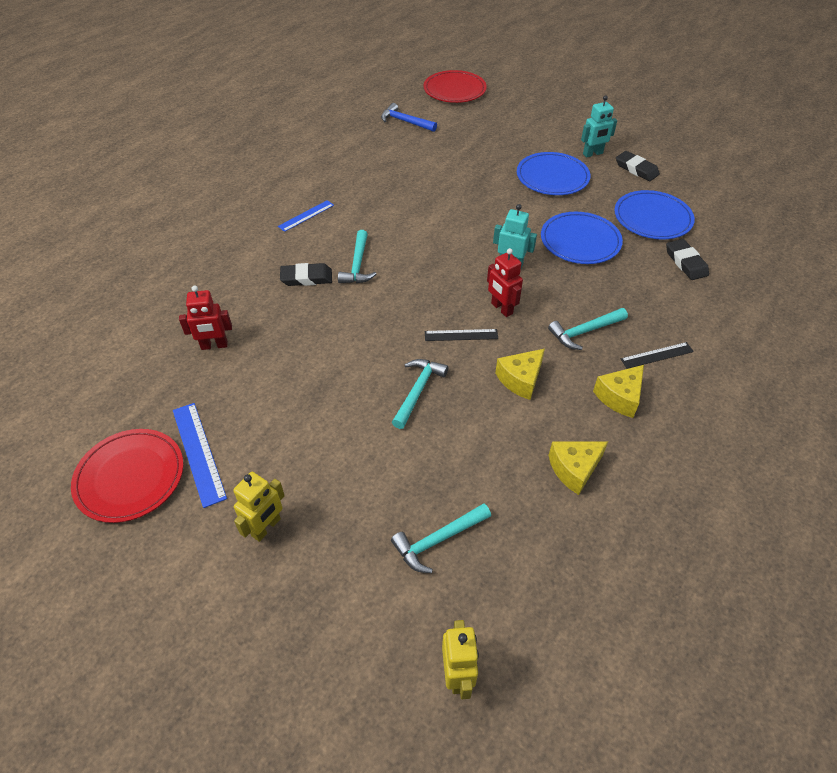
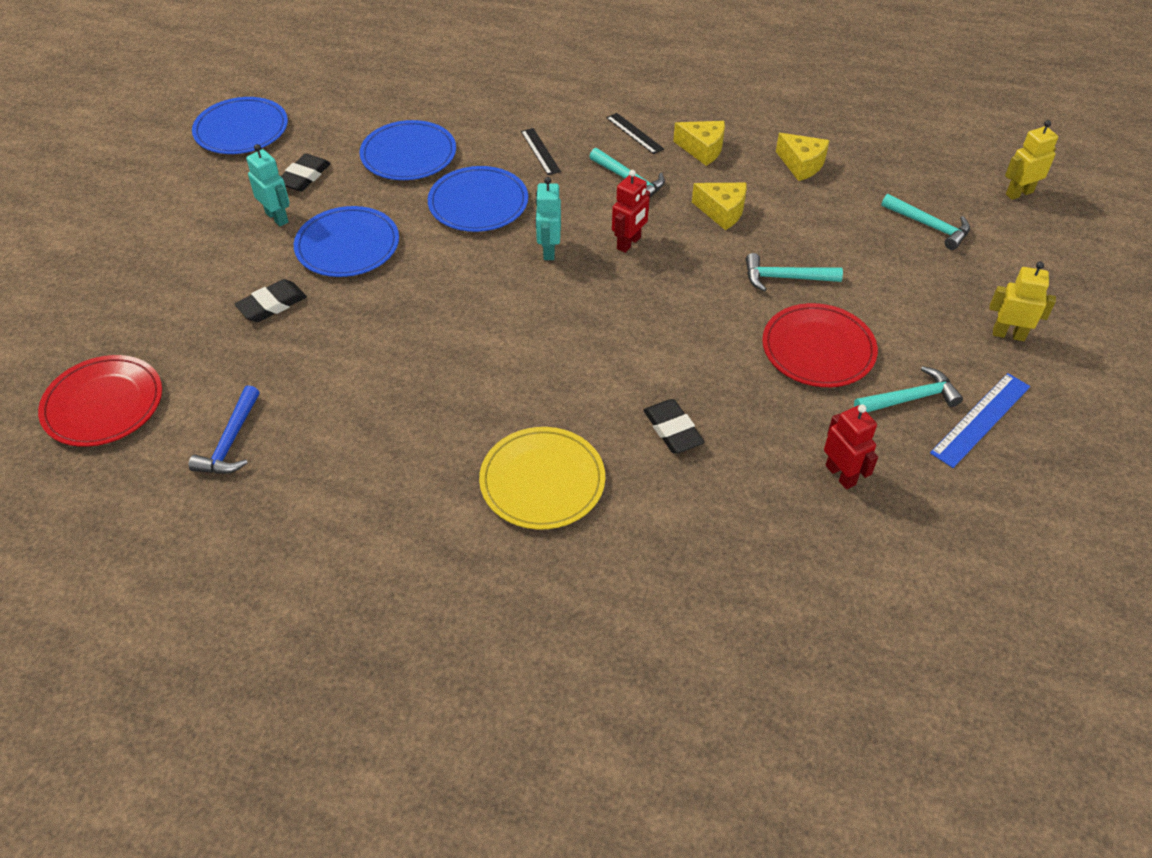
camera: 110 degrees left, 0 degrees up
(130, 477) = (1050, 463): red plate -> red plate (818, 349)
(306, 215) = (542, 481): blue ruler -> yellow plate
(358, 265) = (621, 386): turquoise hammer -> turquoise hammer (910, 398)
(461, 335) = (688, 265): black ruler -> black ruler (540, 151)
(685, 262) = (481, 126): black eraser -> black eraser (272, 304)
(700, 150) = (241, 130): none -> blue plate

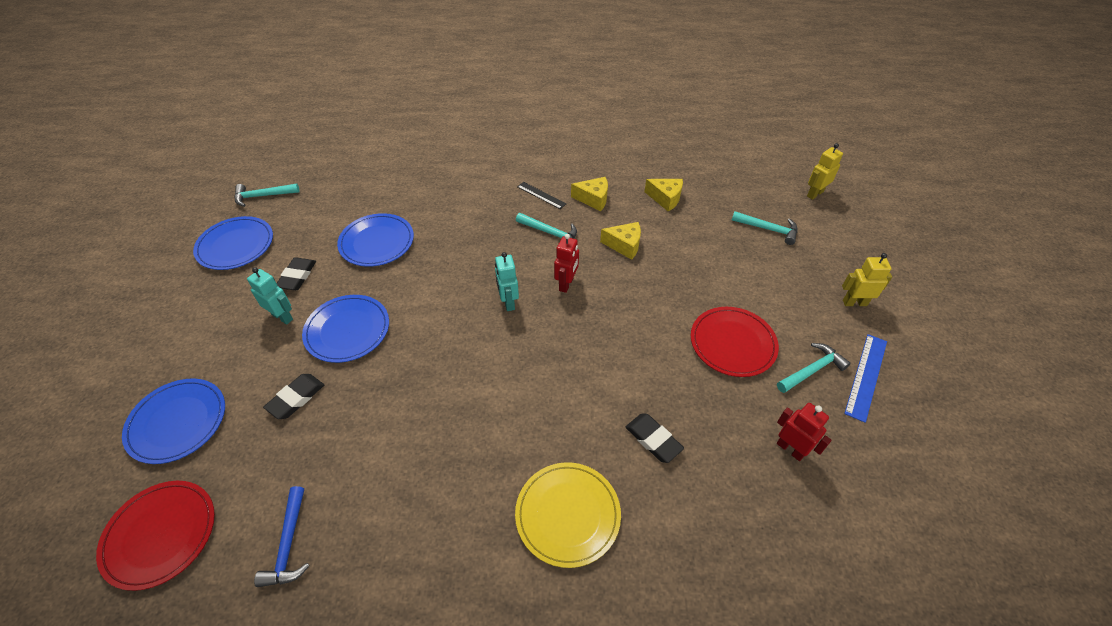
camera: 15 degrees left, 0 degrees up
(478, 203) = (442, 273): blue plate -> blue plate (177, 422)
(540, 151) = (477, 221): black ruler -> none
(785, 278) = (687, 290): turquoise hammer -> turquoise hammer (263, 196)

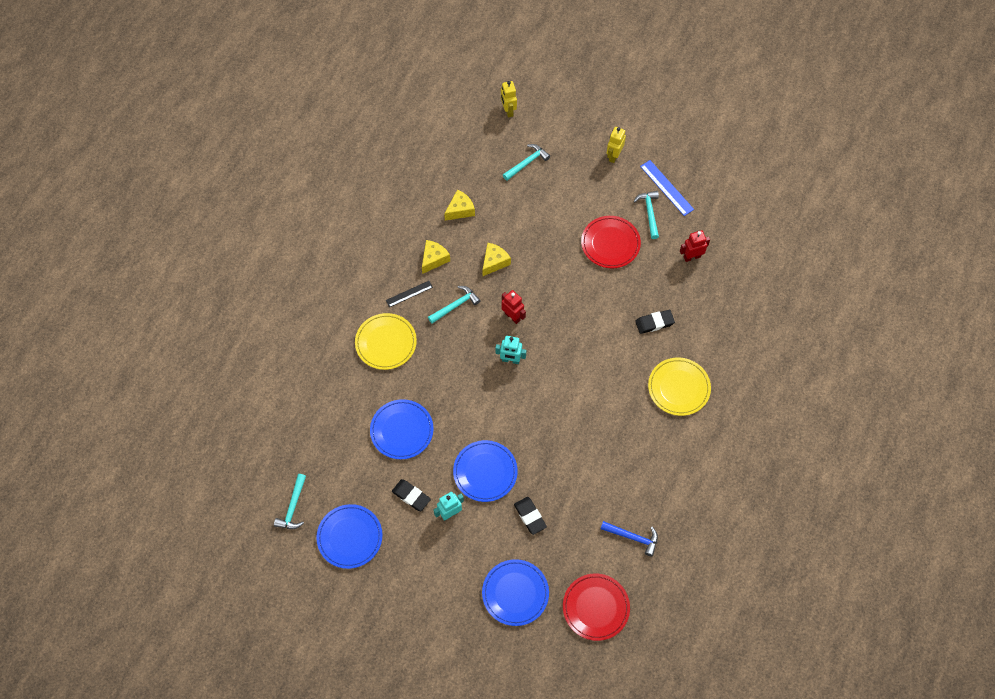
camera: 65 degrees left, 15 degrees up
(475, 197) = (386, 342): none -> yellow plate

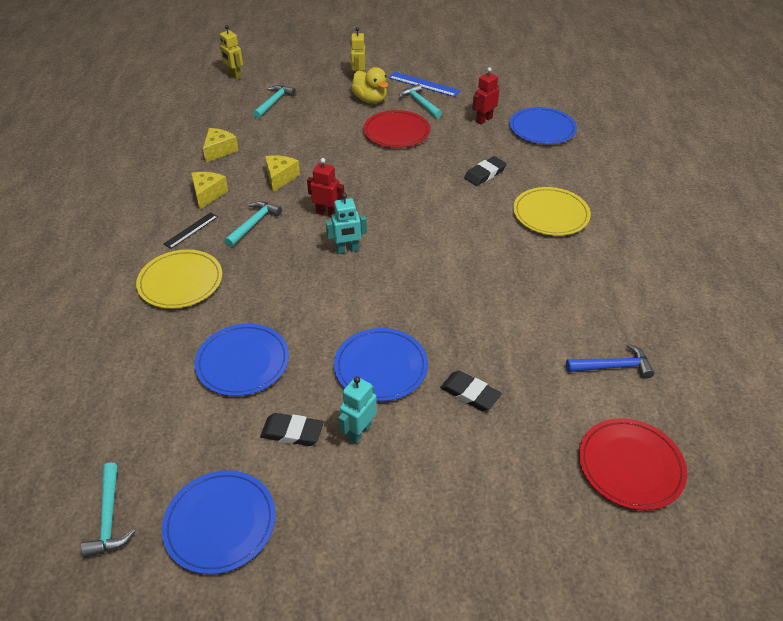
camera: 25 degrees left, 20 degrees down
(515, 593) = (511, 495): blue plate -> blue plate (542, 129)
(609, 191) = (370, 100): none -> yellow duck

